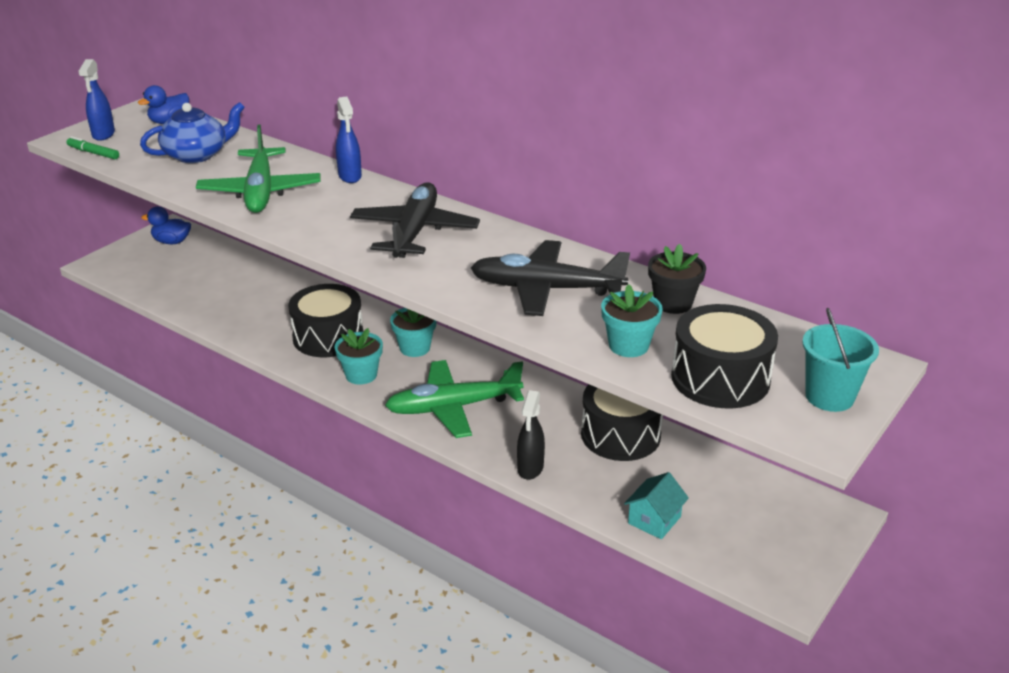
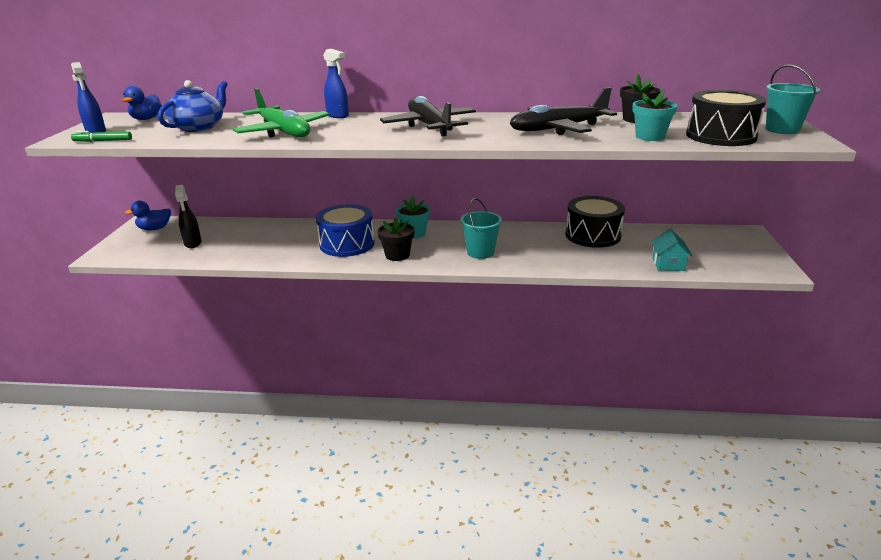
camera: 30 degrees left, 5 degrees down
(328, 337) = (347, 244): black drum -> blue drum
(361, 375) = (397, 255): turquoise flower pot -> black flower pot
(454, 407) = (480, 252): green plane -> turquoise bucket
(530, 468) = (568, 265): black spray bottle -> black spray bottle (193, 243)

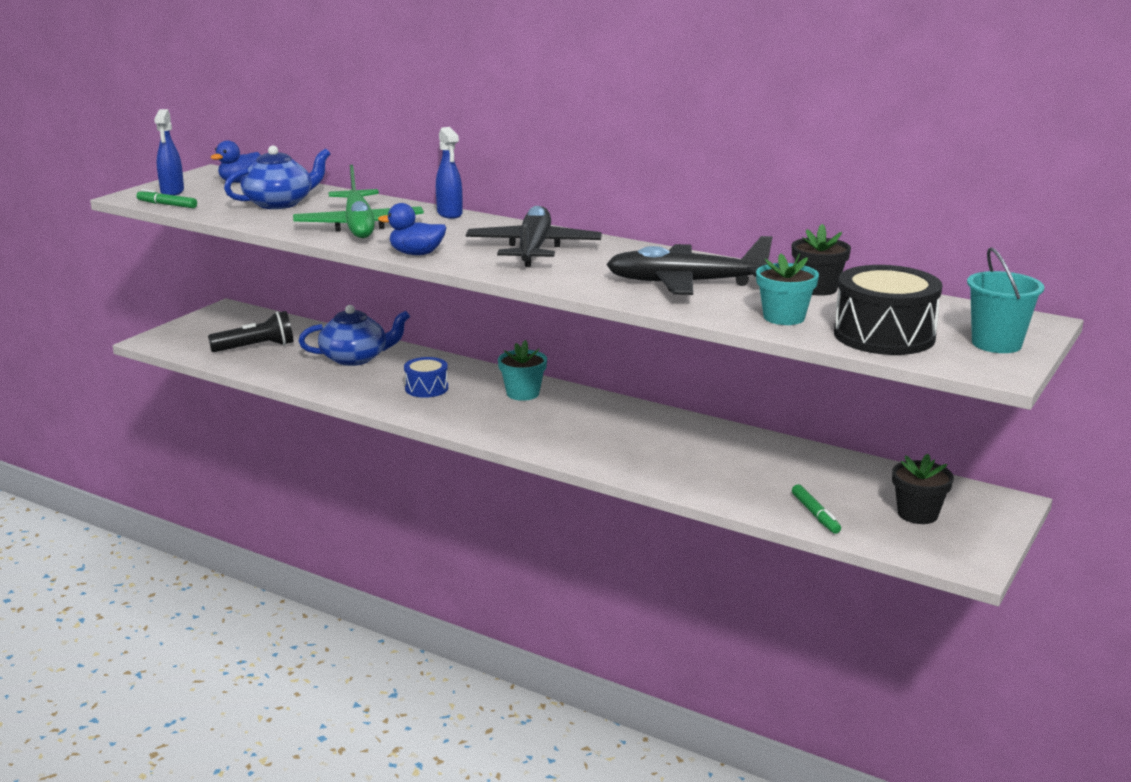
camera: 25 degrees right, 5 degrees down
(155, 229) = (232, 320): blue duck -> blue duck (416, 254)
(193, 243) = (256, 347): black spray bottle -> black flashlight
(275, 235) = (355, 358): none -> blue teapot
(347, 244) = (426, 388): blue drum -> blue drum, size x0.57
(397, 255) = (471, 416): black flower pot -> black flower pot (917, 514)
(480, 252) = (578, 437): turquoise bucket -> none
(592, 235) = (760, 451): black drum -> none
(668, 264) = (815, 514): turquoise house -> green marker

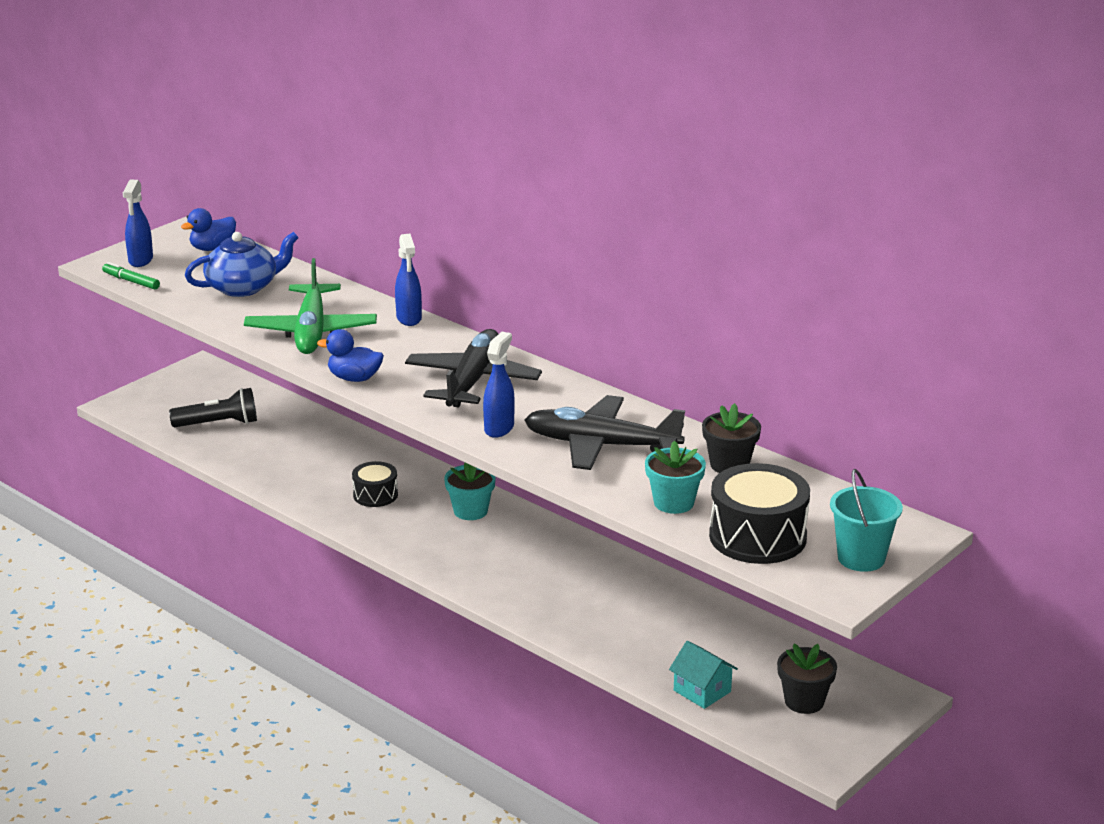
camera: 10 degrees right, 5 degrees up
(355, 358) = (315, 447): blue teapot -> none
(426, 388) = (375, 495): blue drum -> black drum
(578, 278) = (499, 428): none -> blue spray bottle
(815, 514) = (702, 691): green marker -> turquoise house

